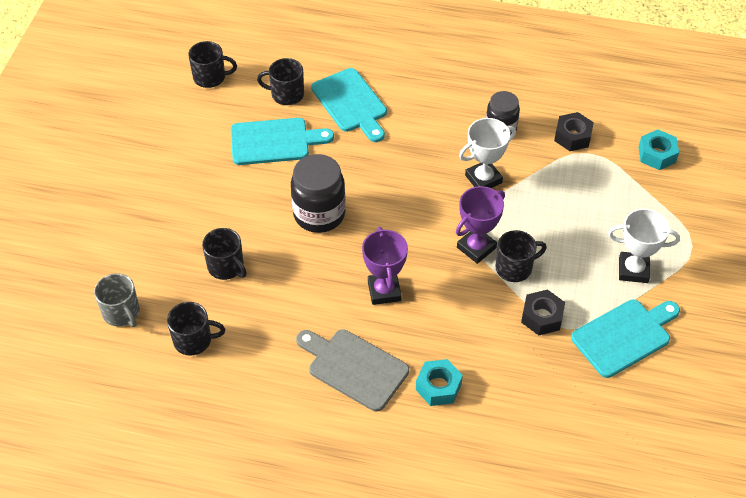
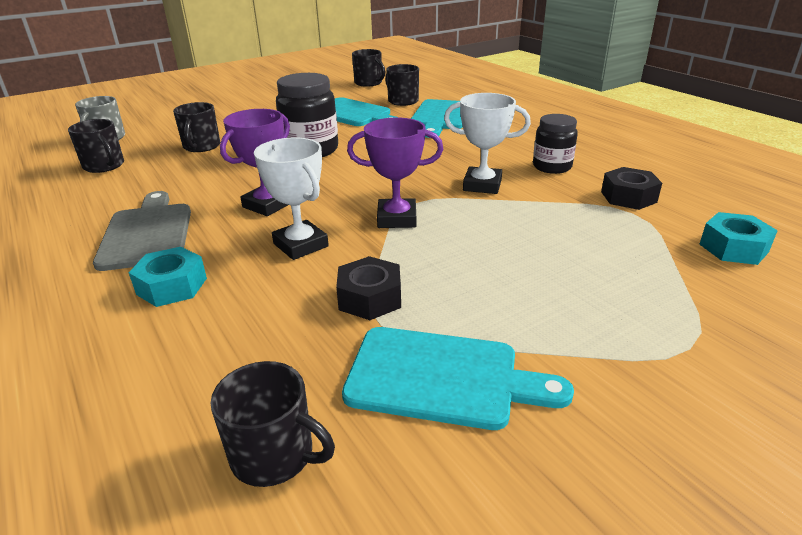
camera: 45 degrees right, 20 degrees down
(514, 268) = (409, 248): black mug -> black mug (274, 455)
(633, 270) = (555, 323): white trophy -> white trophy (301, 245)

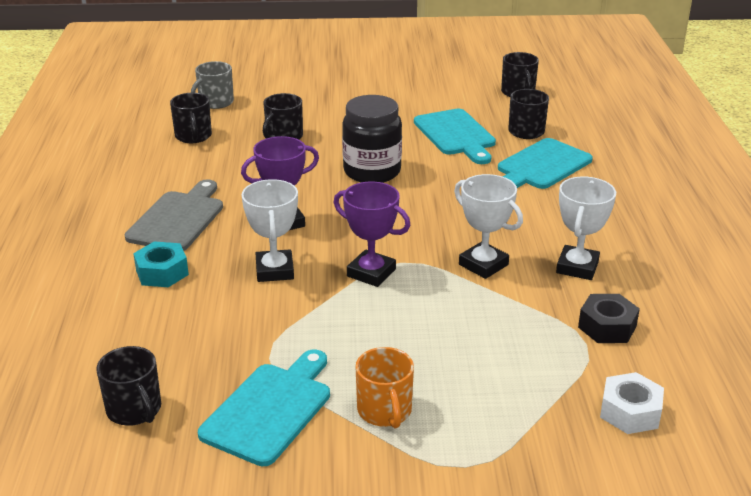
camera: 30 degrees right, 0 degrees up
(370, 298) = (281, 334): black nut -> none
(442, 378) = (270, 409): turquoise cutting board -> turquoise cutting board turned 105 degrees counterclockwise
(552, 167) = (577, 267): black jar -> white trophy
(555, 328) = (385, 411): none -> orange mug
(733, 248) = (630, 412): turquoise nut -> white nut

